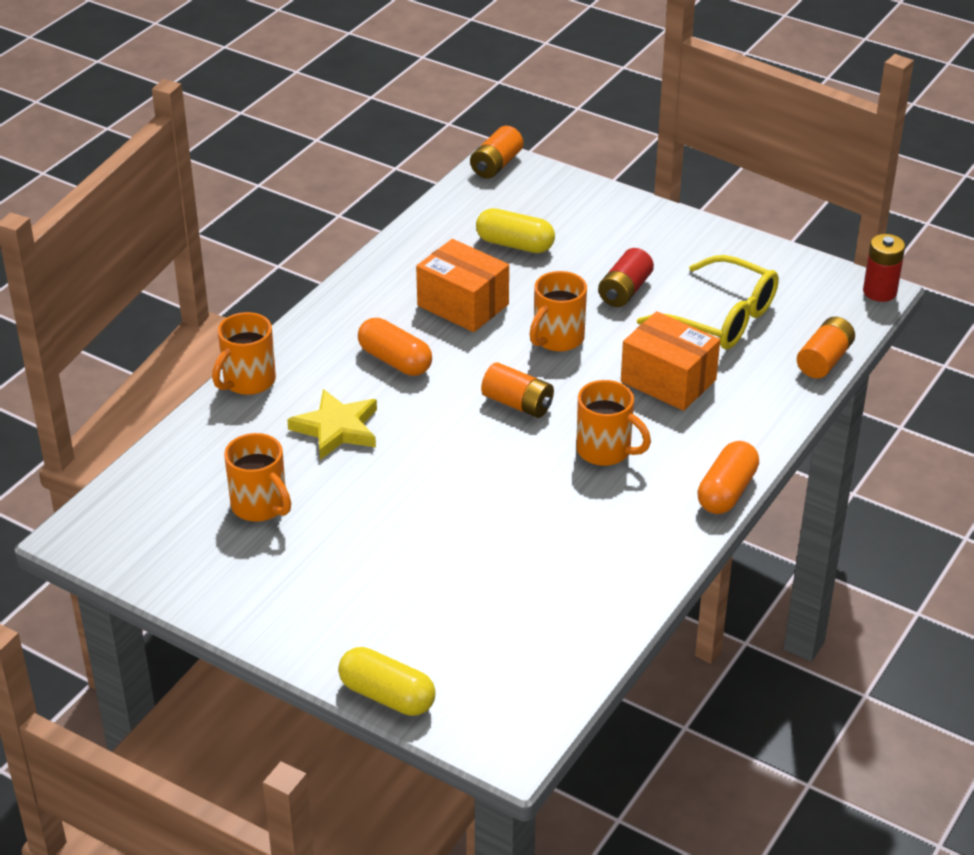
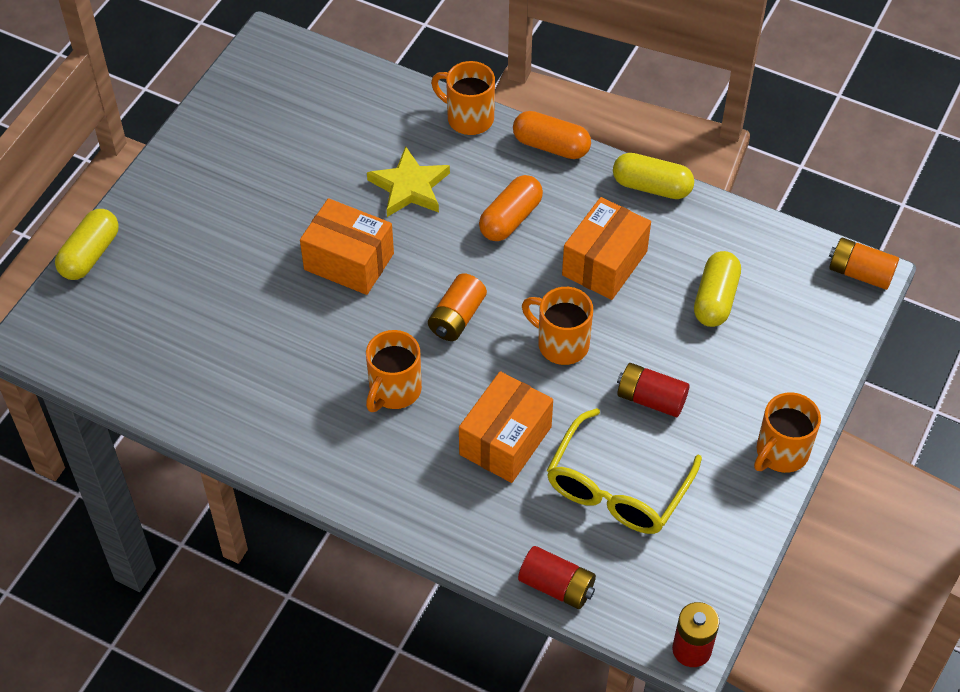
camera: 85 degrees right, 15 degrees up
(260, 506) = (306, 148): orange mug -> orange mug (780, 453)
(372, 269) = (651, 187): none -> yellow capsule
(433, 477) = (349, 261): none -> orange box
(727, 491) = (341, 492): orange capsule -> orange capsule (551, 146)
(824, 360) = (556, 586): orange battery -> red battery

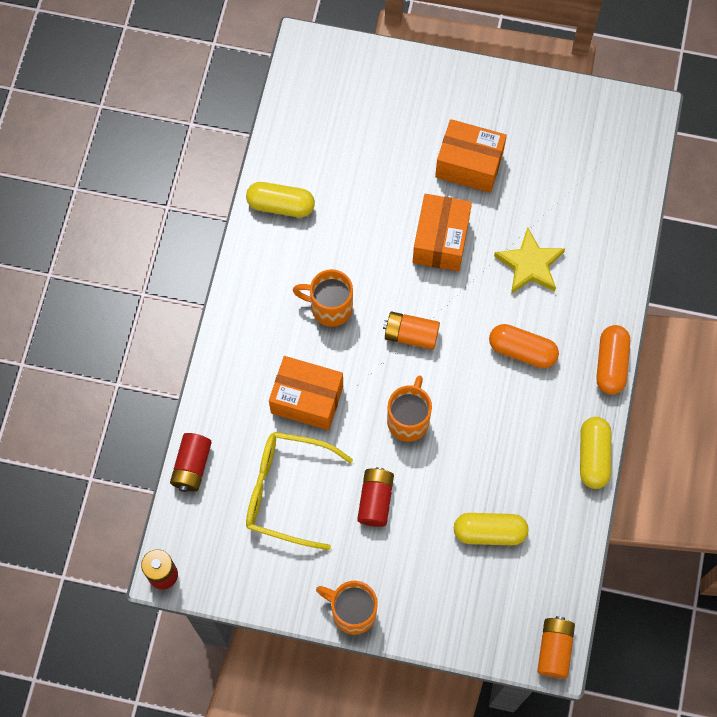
camera: 75 degrees right, 15 degrees up
(90, 254) = (391, 58): yellow capsule -> yellow capsule (281, 205)
(468, 118) = (619, 290): orange mug -> none
(604, 263) = (499, 435): orange box -> orange box (469, 165)

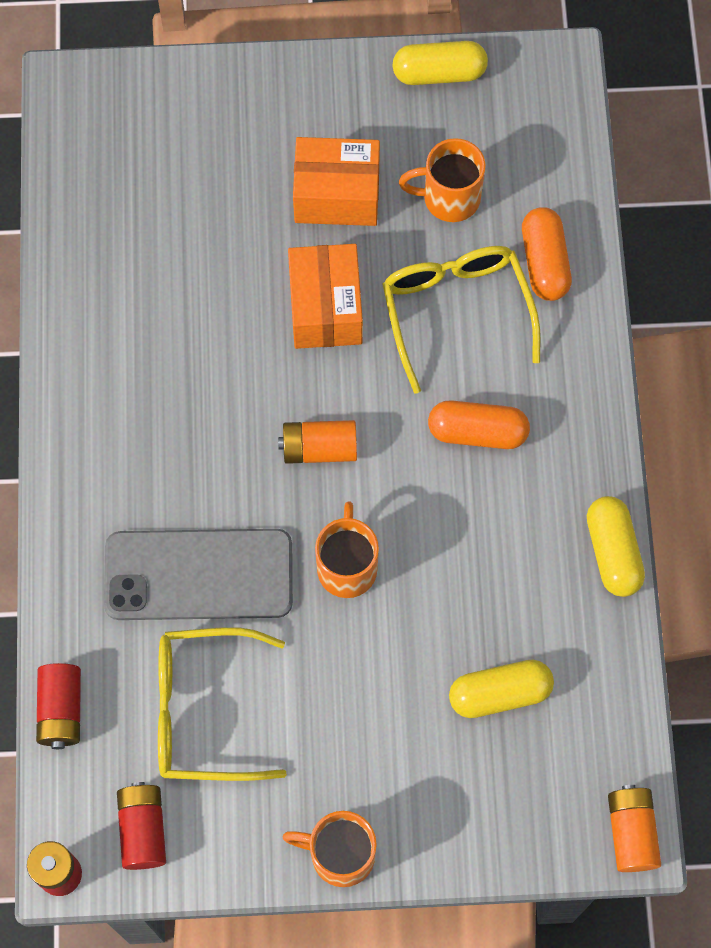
camera: 15 degrees left, 0 degrees up
(281, 205) = (91, 314): yellow capsule -> yellow capsule (439, 73)
(307, 399) = (198, 575): orange box -> grey phone
(330, 307) = (196, 438): orange mug -> orange mug (449, 198)
(375, 500) = (331, 691): red battery -> red battery (143, 829)
(529, 265) = (456, 311): yellow star -> yellow glasses
(611, 364) = (602, 420): orange capsule -> orange capsule (544, 262)

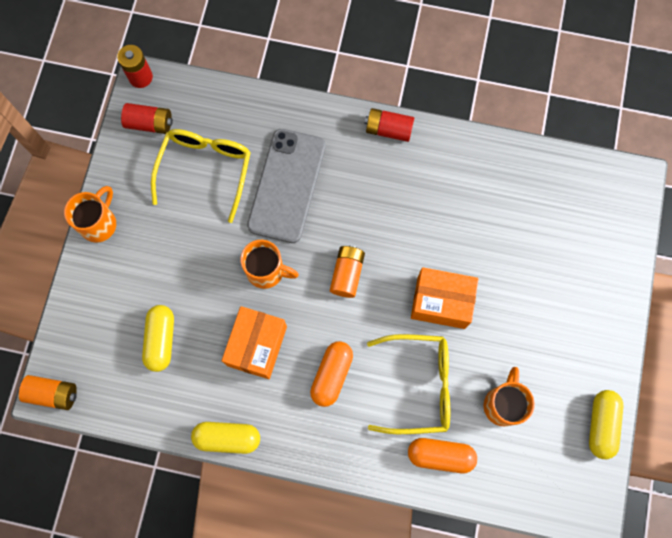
camera: 105 degrees right, 5 degrees up
(61, 710) = (230, 96): red battery -> red battery (388, 130)
(337, 195) = (521, 330): orange box -> orange box (257, 346)

